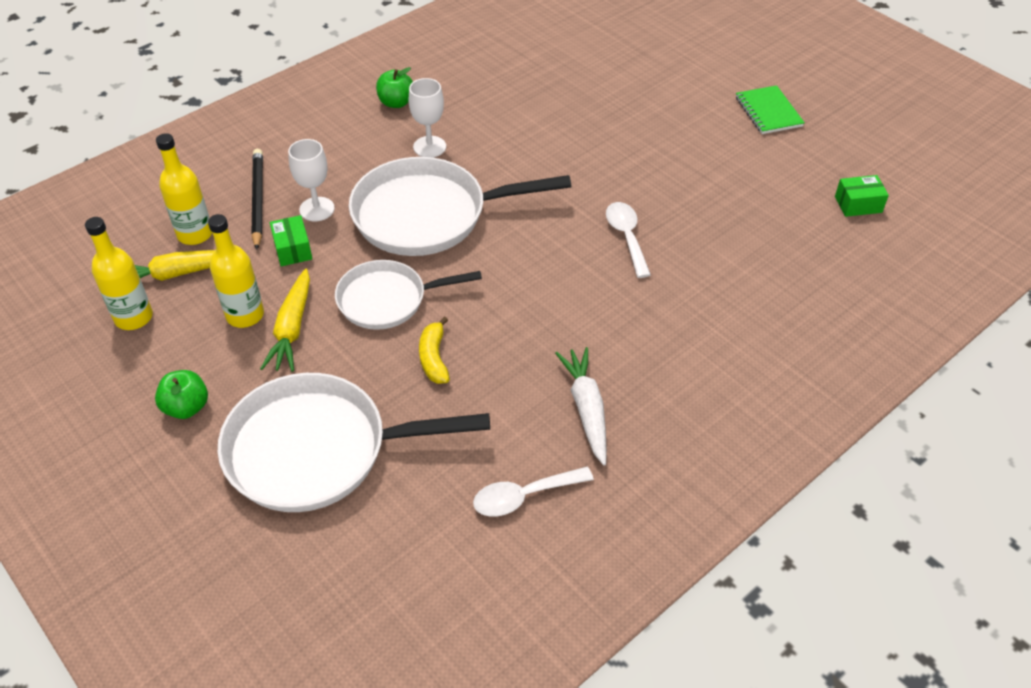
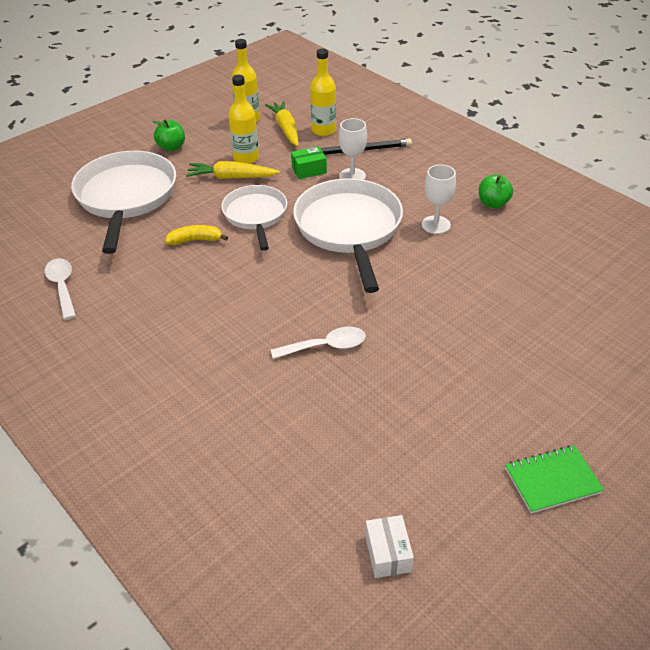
camera: 90 degrees right, 5 degrees down
(586, 409) = (131, 318): white carrot -> none
(858, 204) = (388, 553): green box -> white box

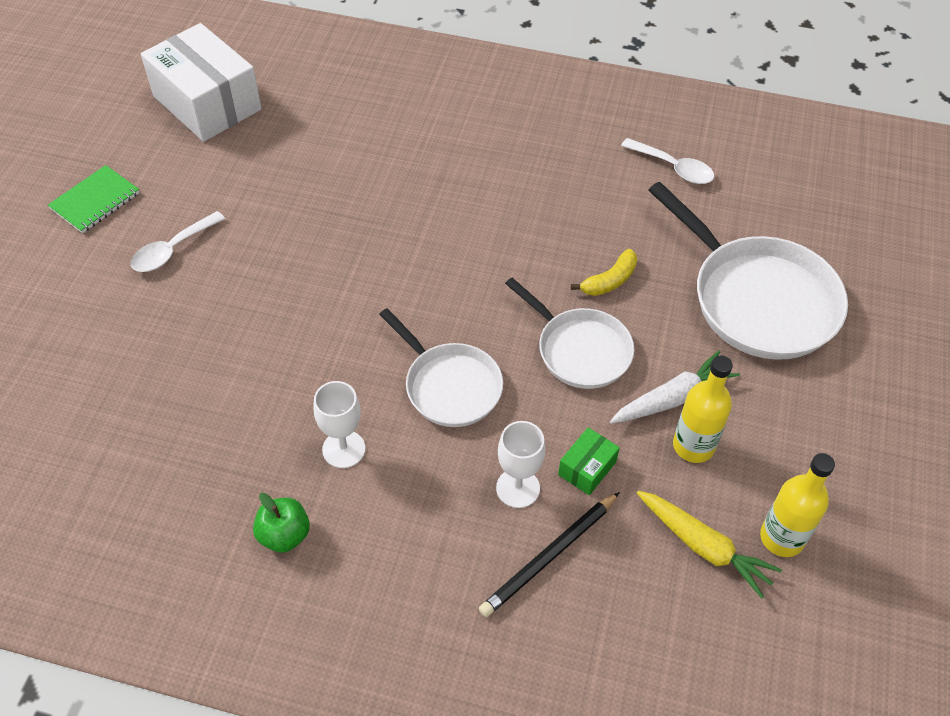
camera: 145 degrees right, 10 degrees up
(171, 147) = (814, 413): green apple -> none
(231, 177) = (673, 398): yellow carrot -> white carrot
(323, 130) = (644, 577): yellow bottle -> none
(325, 346) = (363, 226): white spoon -> white spoon (173, 249)
(349, 229) = (449, 386): white pan -> white pan, size x0.62
(388, 553) = (207, 103): white box -> white box, size x2.36

